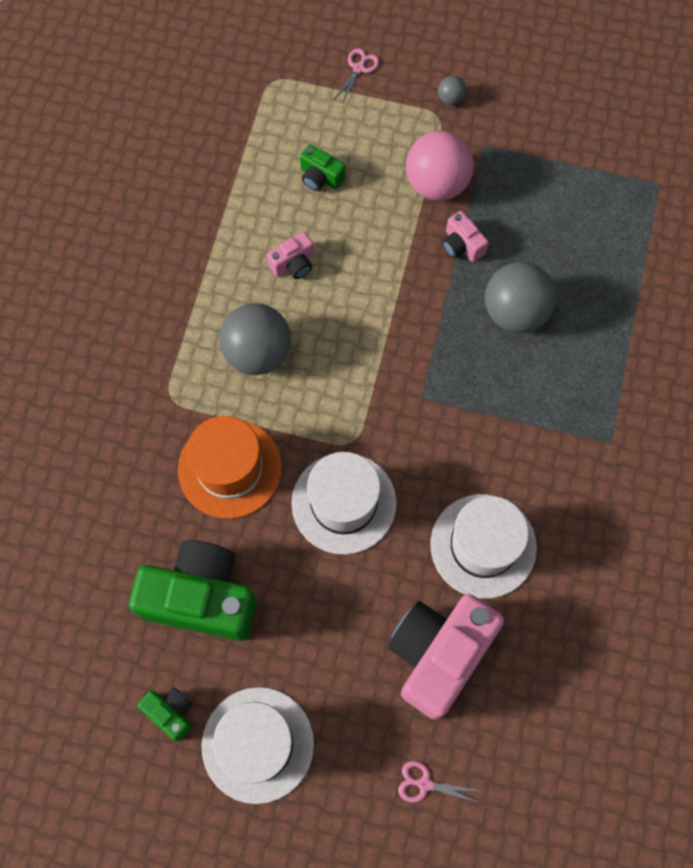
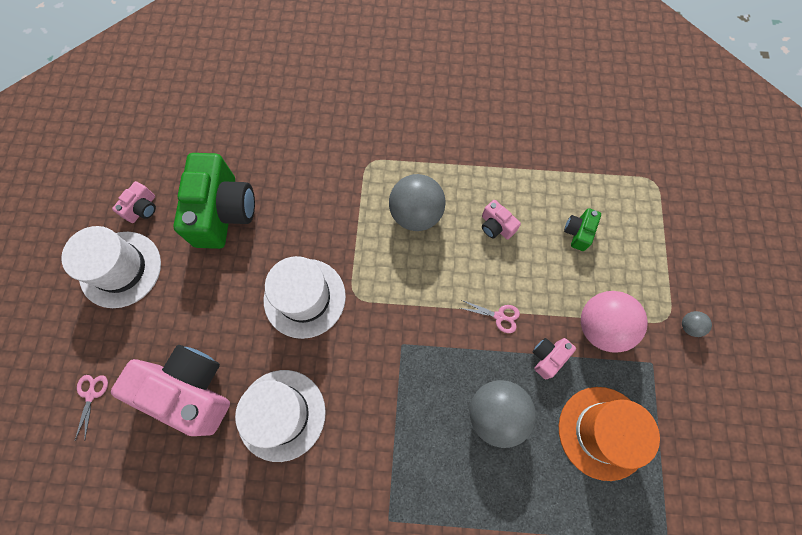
camera: 80 degrees right, 0 degrees up
(170, 712) = (142, 208): green camera -> pink camera
(230, 468) = (321, 212): orange hat -> orange hat (602, 432)
(359, 68) = (690, 245): pink scissors -> pink scissors (499, 316)

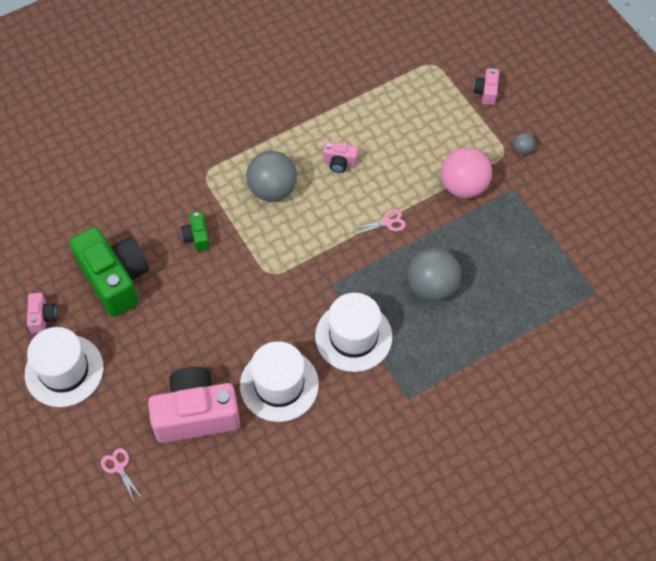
camera: 35 degrees left, 10 degrees down
(304, 298) = (232, 299): white hat -> white hat (353, 336)
(548, 357) = (441, 228): pink camera -> pink camera (486, 92)
(578, 232) = (403, 132): green camera -> green camera (197, 237)
(602, 432) = (510, 252): orange hat -> none

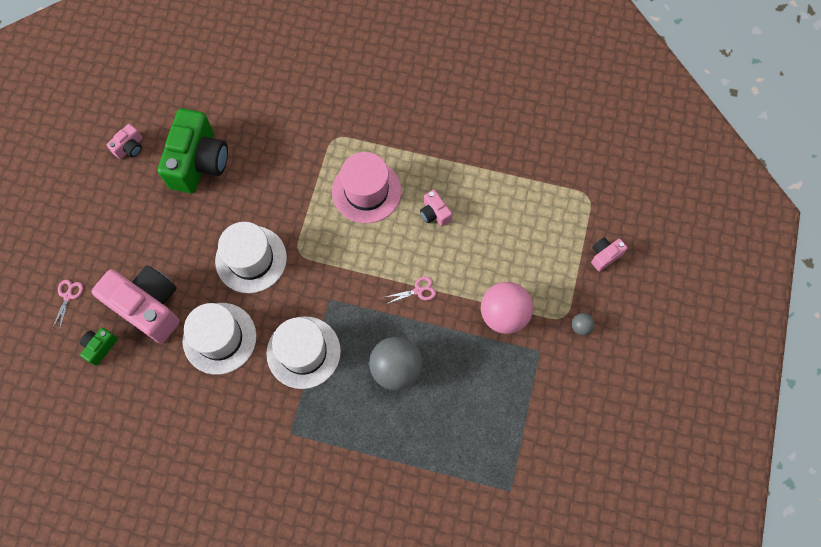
camera: 45 degrees right, 10 degrees up
(64, 370) = (104, 197): white hat -> white hat (251, 259)
(197, 237) = (280, 180): green camera -> green camera (100, 347)
(272, 189) = (366, 191): grey ball -> pink hat
(388, 222) = (418, 290): pink scissors -> pink scissors turned 45 degrees counterclockwise

